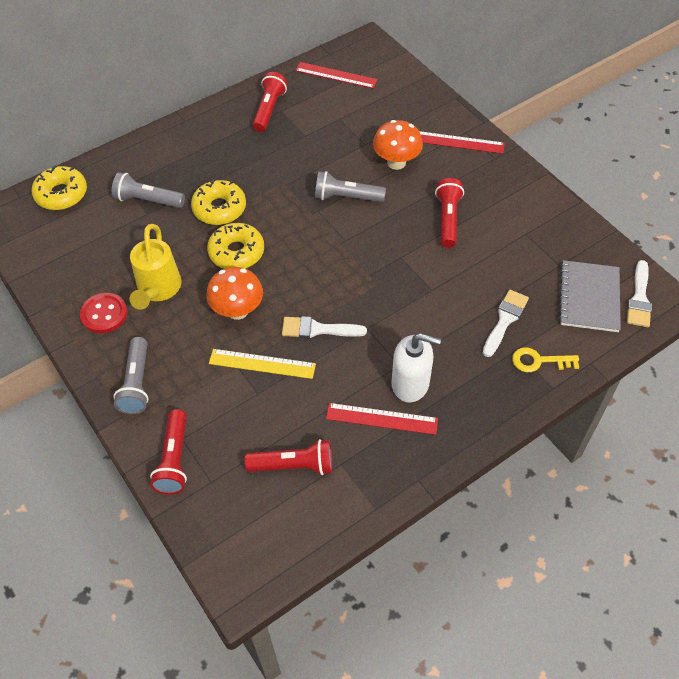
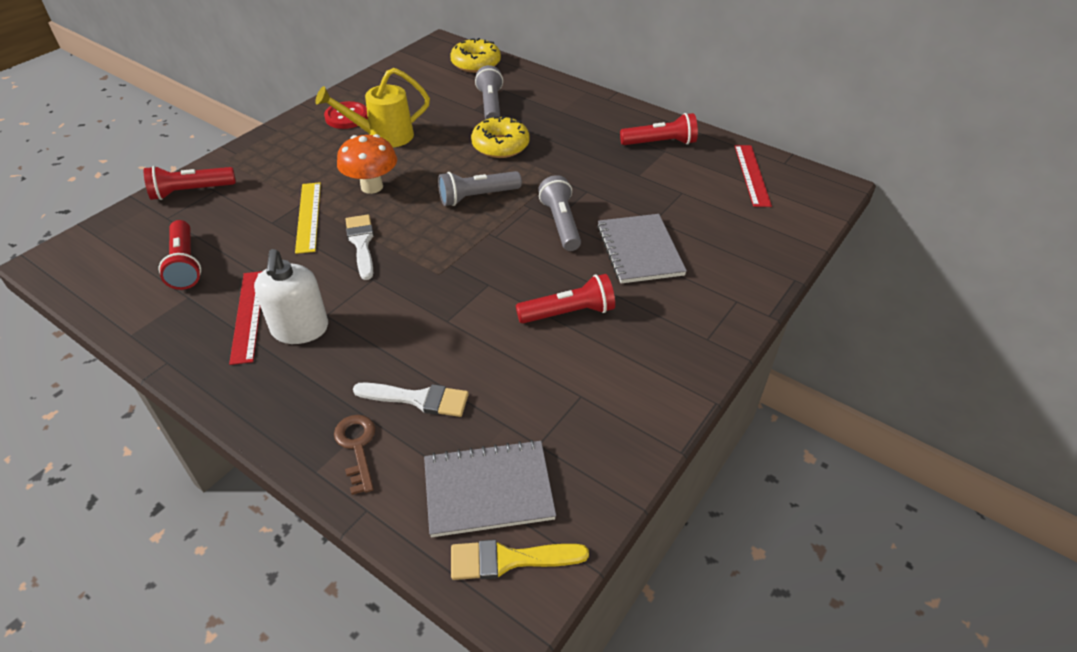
camera: 70 degrees right, 10 degrees down
(137, 383) = (273, 152): grey flashlight -> grey flashlight (477, 197)
(236, 252) = (447, 169): yellow donut -> none
(396, 162) = (640, 250): orange mushroom -> grey notebook
(459, 142) = (712, 298): red ruler -> none
(539, 361) = (357, 447): yellow key -> brown key
(639, 298) = (509, 559): white brush -> yellow brush

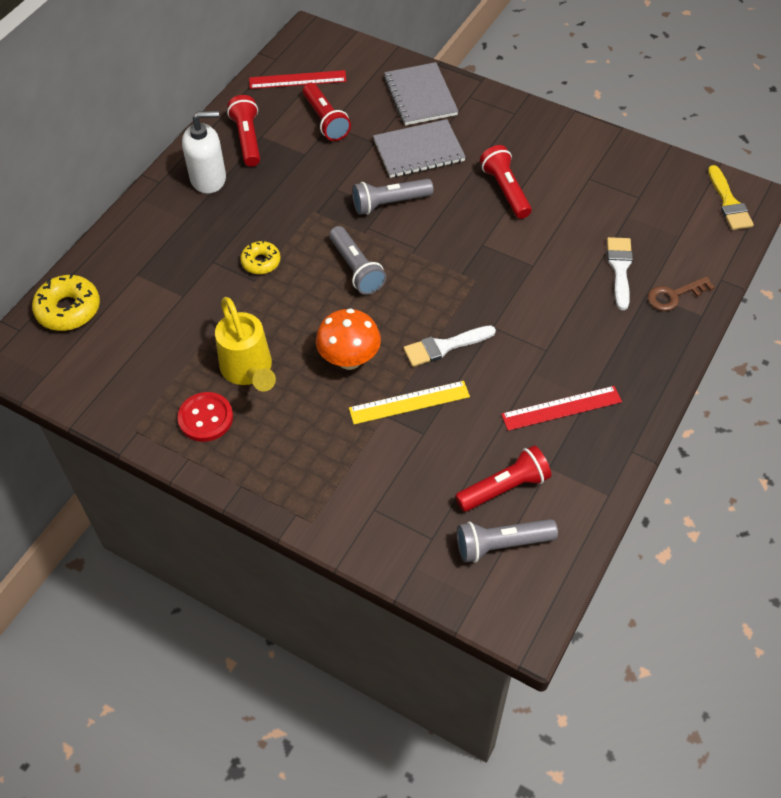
camera: 95 degrees left, 10 degrees up
(191, 191) = (380, 532): red flashlight -> red flashlight (325, 120)
(300, 329) = (568, 364): white soap dispenser -> white soap dispenser (208, 178)
(488, 490) = (684, 218): grey notebook -> grey notebook (420, 96)
(490, 105) = (175, 281): grey flashlight -> grey flashlight (502, 544)
(500, 145) = (261, 262): yellow donut -> yellow donut, size x0.62

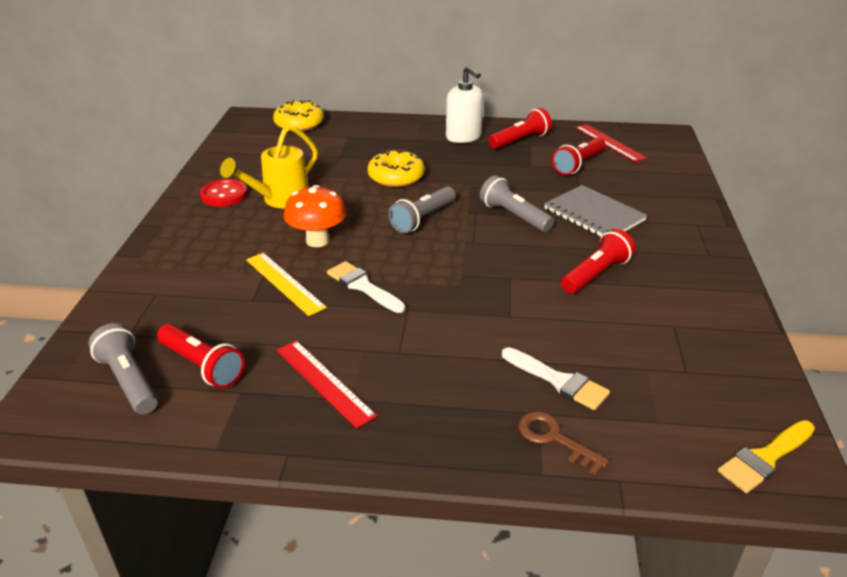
camera: 65 degrees right, 20 degrees down
(261, 262) = (396, 177): yellow donut -> yellow donut, size x1.61
(420, 96) = (664, 199): grey notebook -> none
(620, 269) = (558, 381): white brush -> white brush turned 60 degrees clockwise

